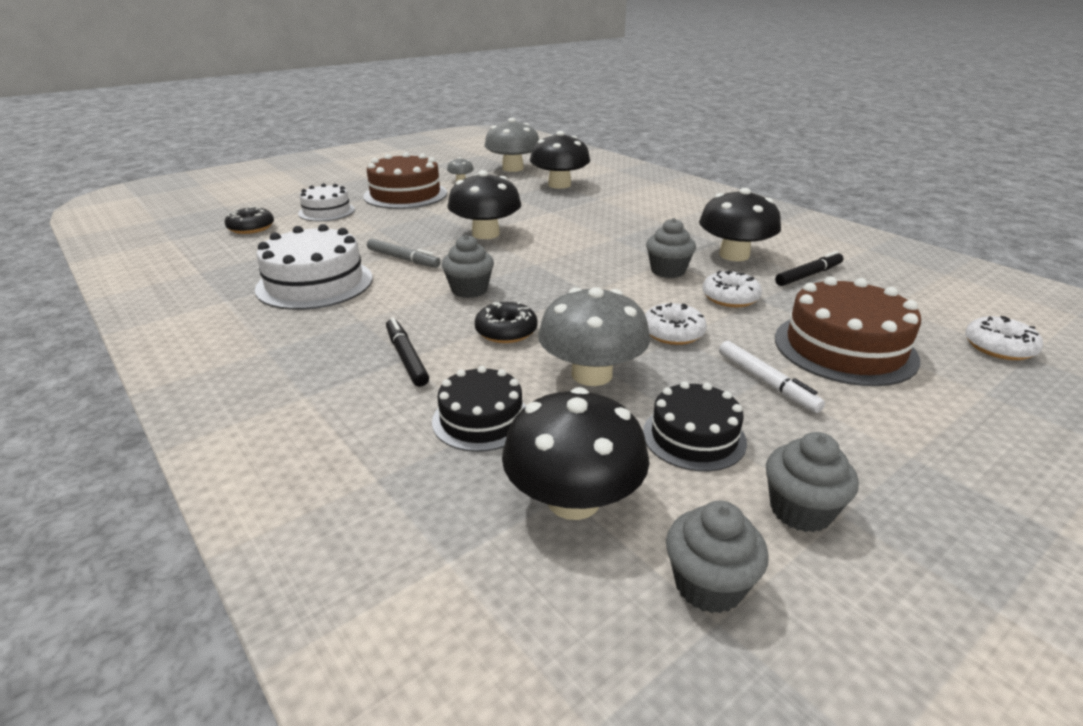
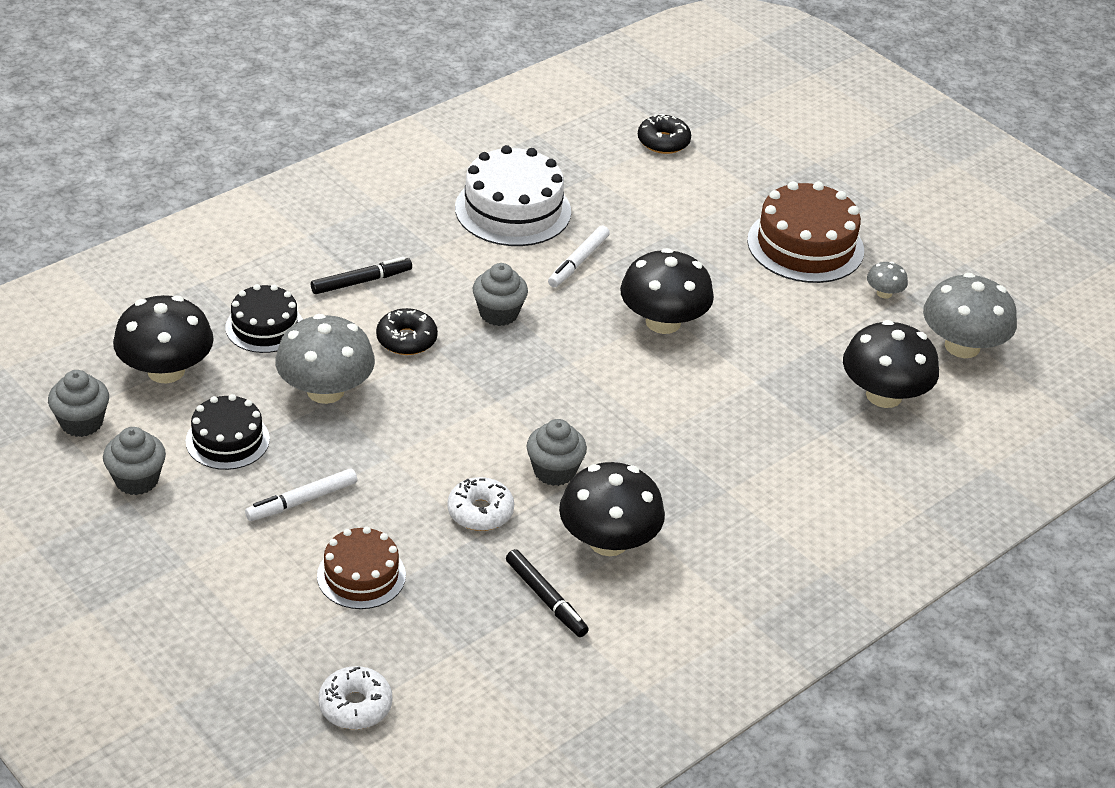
camera: 85 degrees right, 10 degrees up
(326, 211) = (726, 188): white cake -> none
(403, 259) = (578, 262): grey marker -> white marker
(673, 333) = (399, 453): white donut -> none
(844, 348) = (361, 575): brown cake -> brown cake, size x0.62

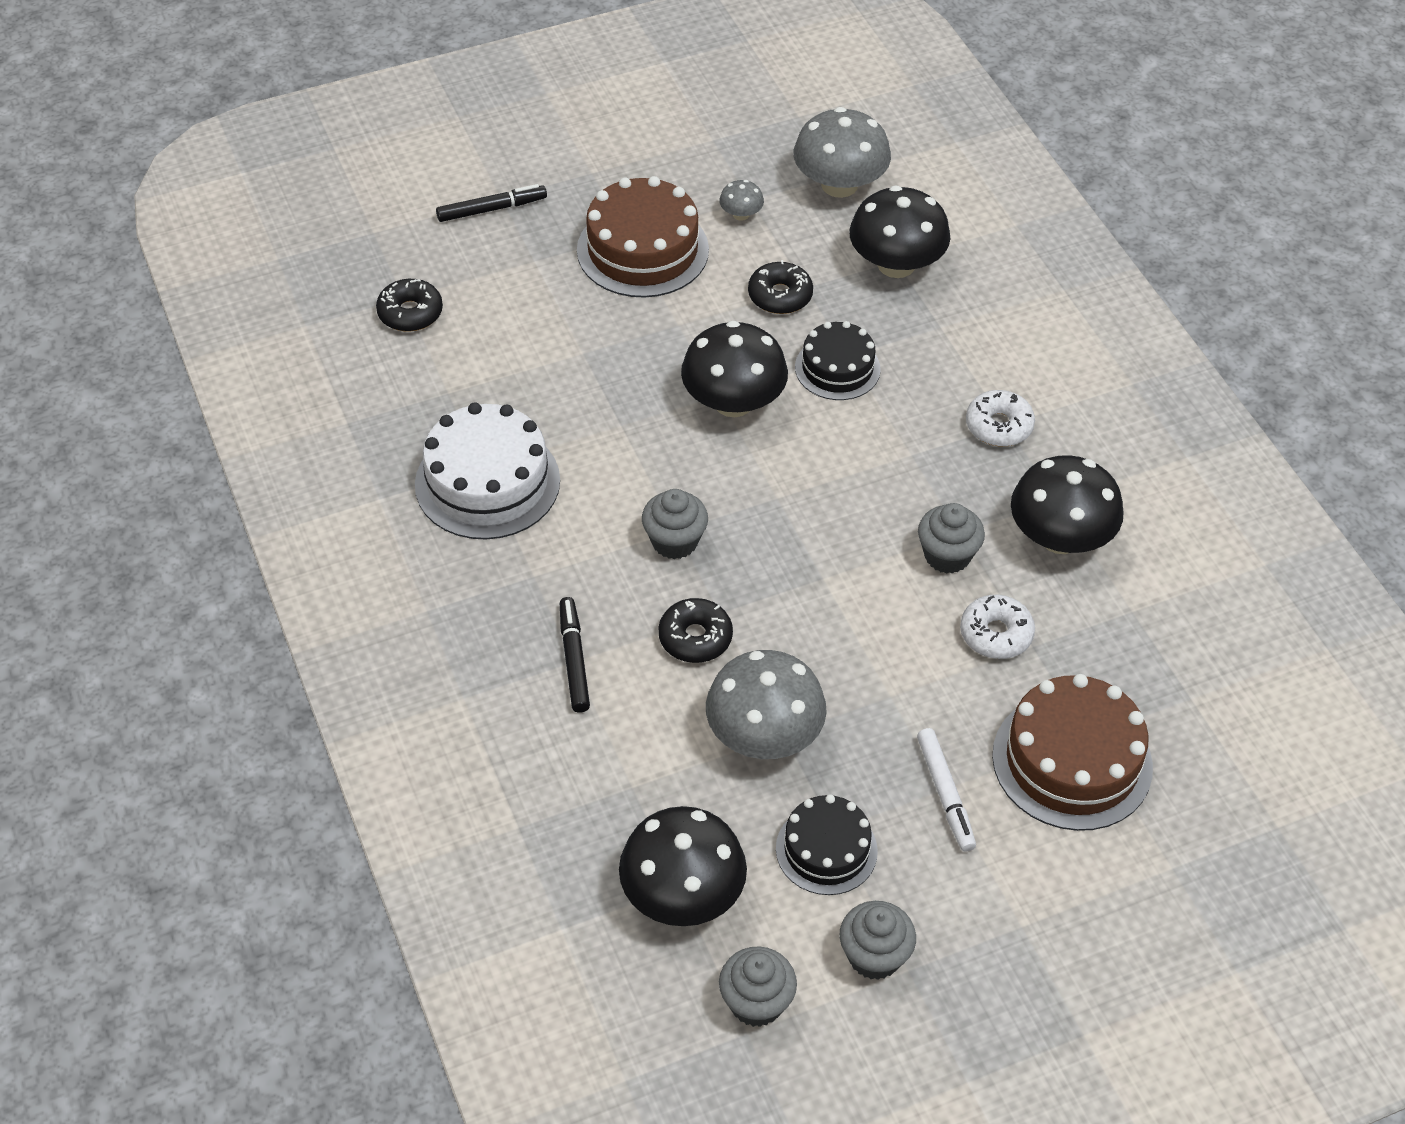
camera: 70 degrees left, 10 degrees up
(264, 327) = (629, 775): black cake -> black cake (837, 368)
(355, 706) = (1257, 804): white donut -> white donut (999, 426)
(361, 575) = (1072, 761): brown cake -> brown cake, size x1.62
(546, 598) = (1132, 608): black marker -> black marker (491, 209)
(578, 262) = (606, 447): white marker -> none
(800, 330) = (780, 296): none -> black donut

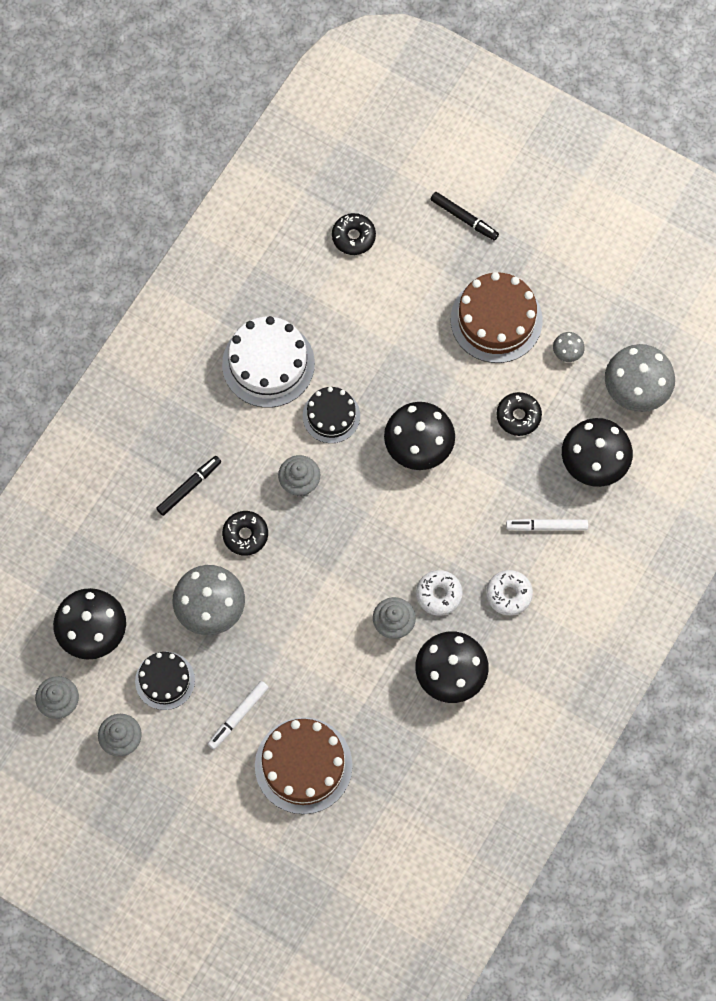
camera: 55 degrees right, 20 degrees up
(837, 368) = (486, 483): black cake -> black cake (331, 416)
(940, 346) = (546, 526): none -> white marker
(996, 634) = (358, 680): white donut -> white donut (439, 594)

